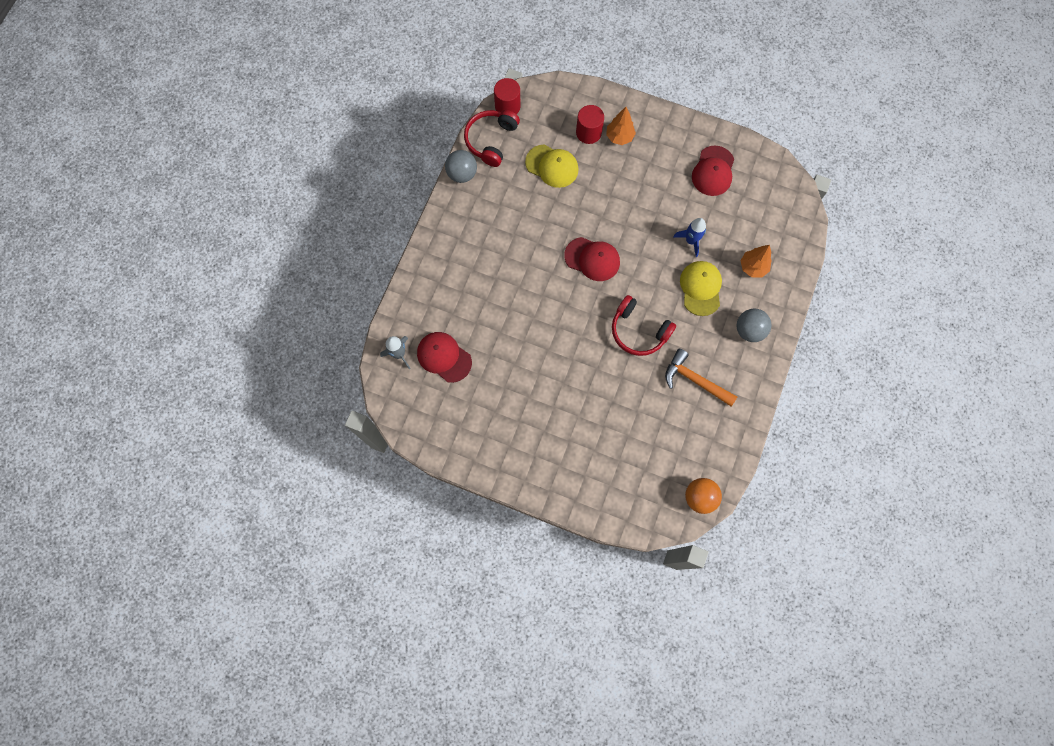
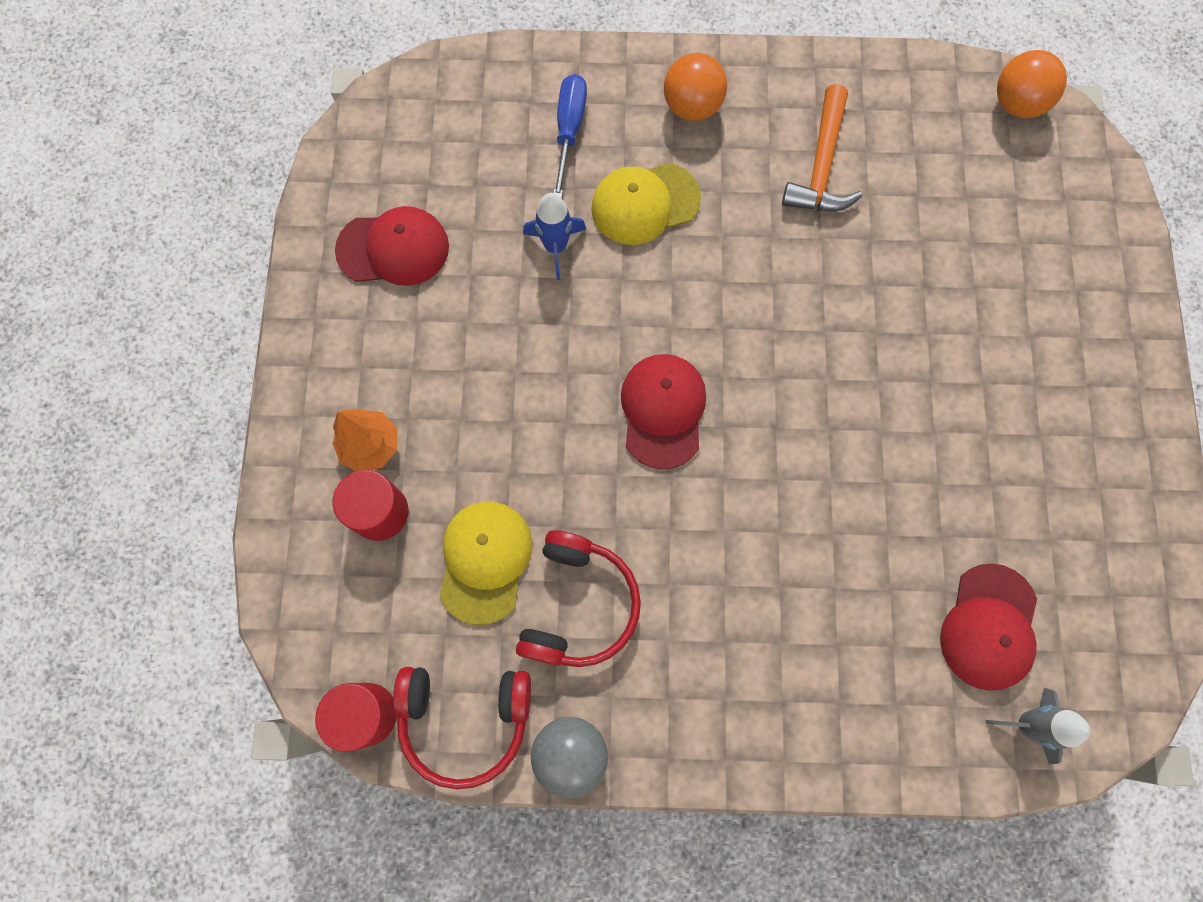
camera: 110 degrees left, 0 degrees up
(638, 331) = (772, 283): red headphones -> red headphones (578, 605)
(749, 330) = (692, 107): grey ball -> orange ball
(753, 267) = (569, 131): orange tree -> blue screwdriver

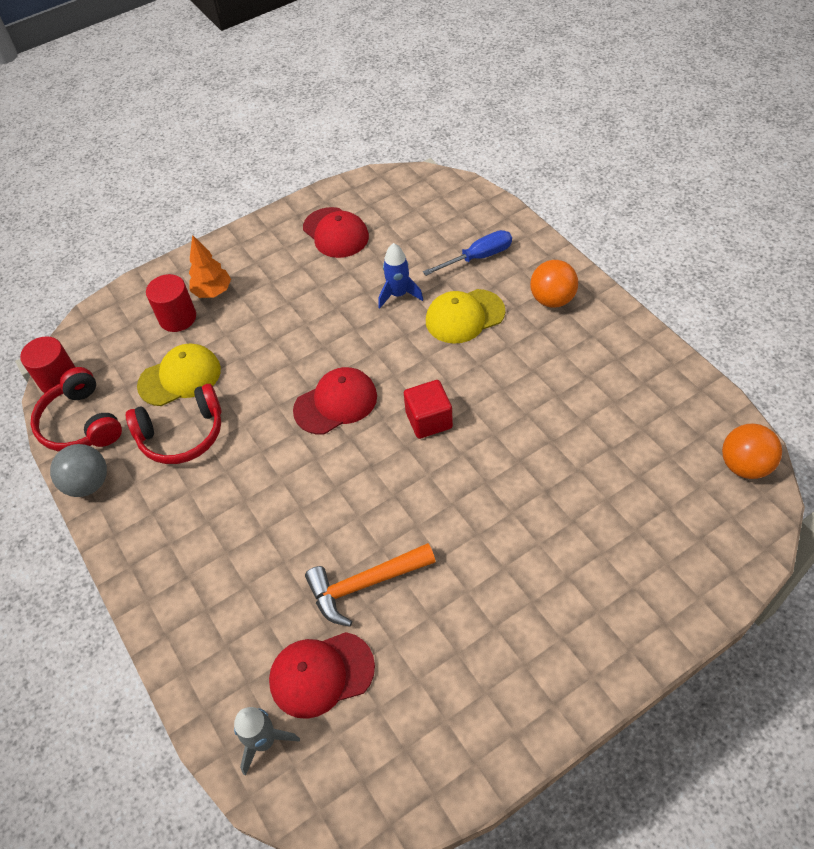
camera: 60 degrees right, 20 degrees down
(645, 204) = (464, 316): yellow cap -> yellow cap turned 60 degrees counterclockwise
(759, 333) = (429, 420): none -> red cube
(821, 166) = (578, 384): orange hammer -> orange hammer (365, 584)

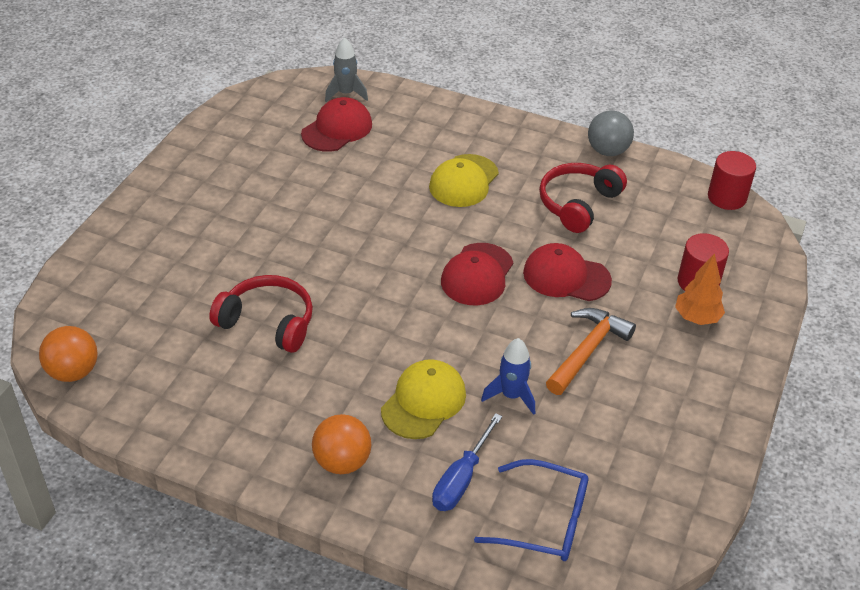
camera: 140 degrees right, 10 degrees down
(81, 423) = (666, 179): red headphones -> red headphones (268, 322)
(180, 377) = (632, 239): yellow cap -> yellow cap (463, 181)
(336, 233) = (649, 437): red cap -> red cap (566, 276)
(365, 584) = (346, 177): orange hammer -> orange hammer (587, 351)
(429, 420) = (384, 294): red cube -> none
(446, 216) = (544, 520): none -> blue glasses

